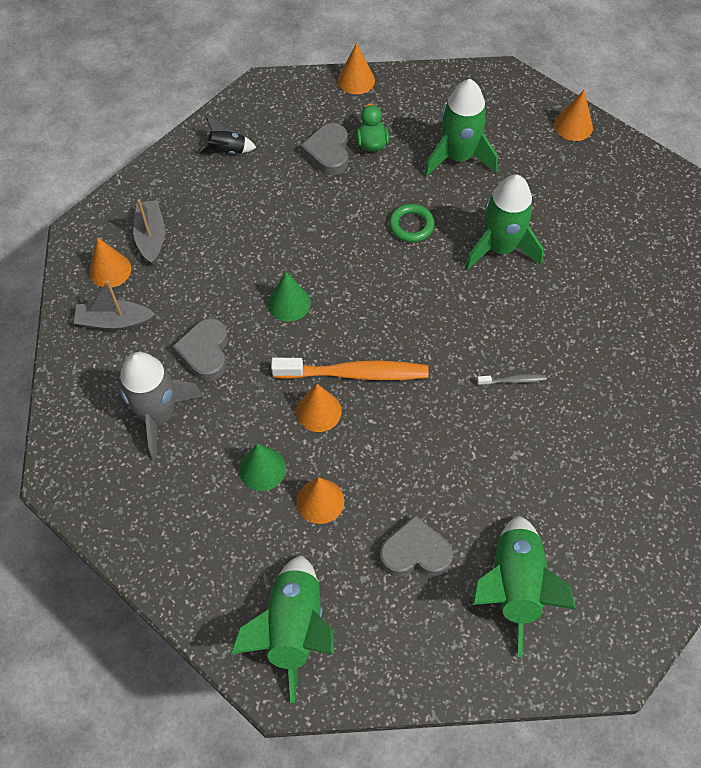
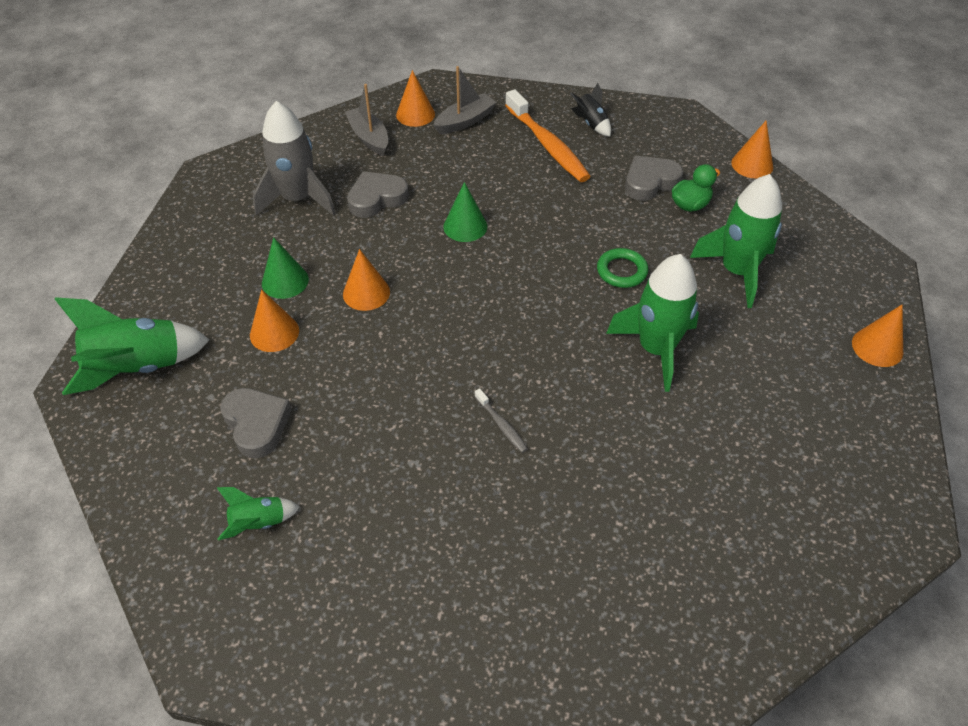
camera: 60 degrees right, 10 degrees down
(355, 373) = (423, 300): orange toothbrush -> orange toothbrush (547, 145)
(514, 586) = (259, 523): green rocket -> green rocket, size x0.51

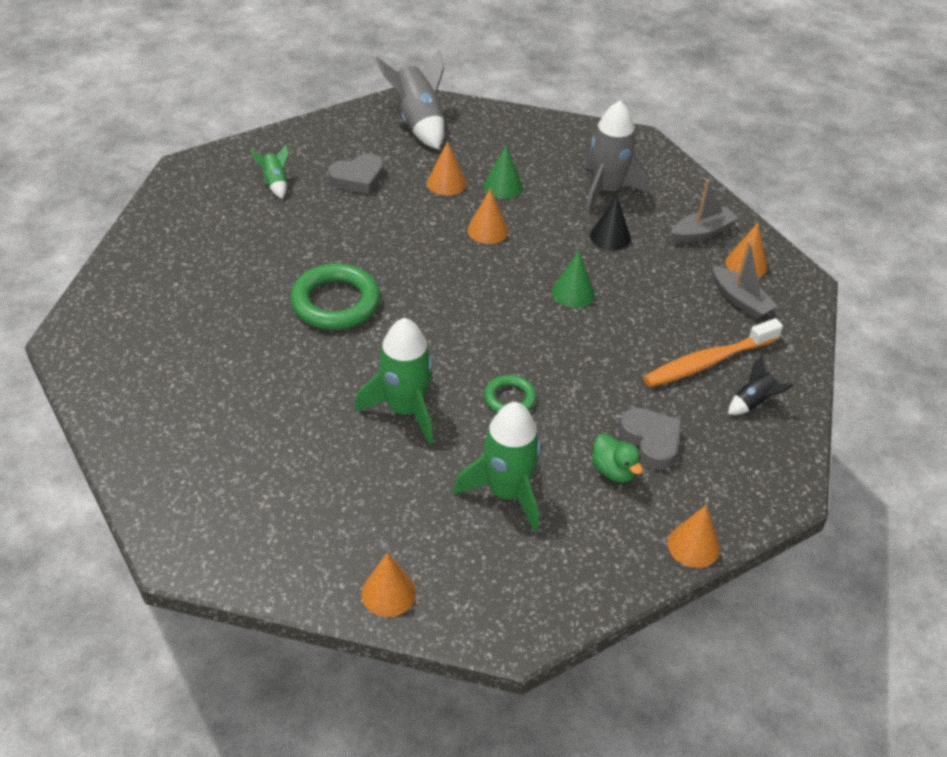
camera: 90 degrees right, 5 degrees down
(138, 368) = (418, 123): green rocket -> grey rocket
(376, 198) = (610, 237): grey heart -> black cone
(501, 425) = (335, 302): grey toothbrush -> green ring

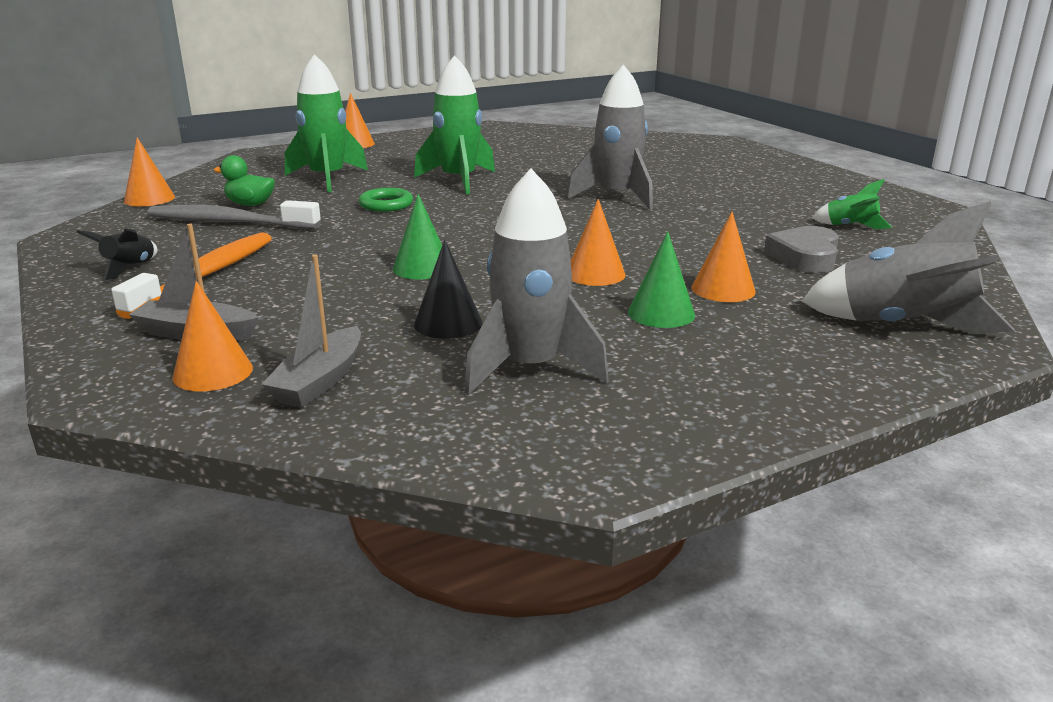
camera: 140 degrees right, 20 degrees down
(335, 302) = (617, 197): green ring -> grey rocket
(651, 441) = (229, 222): grey heart -> grey toothbrush

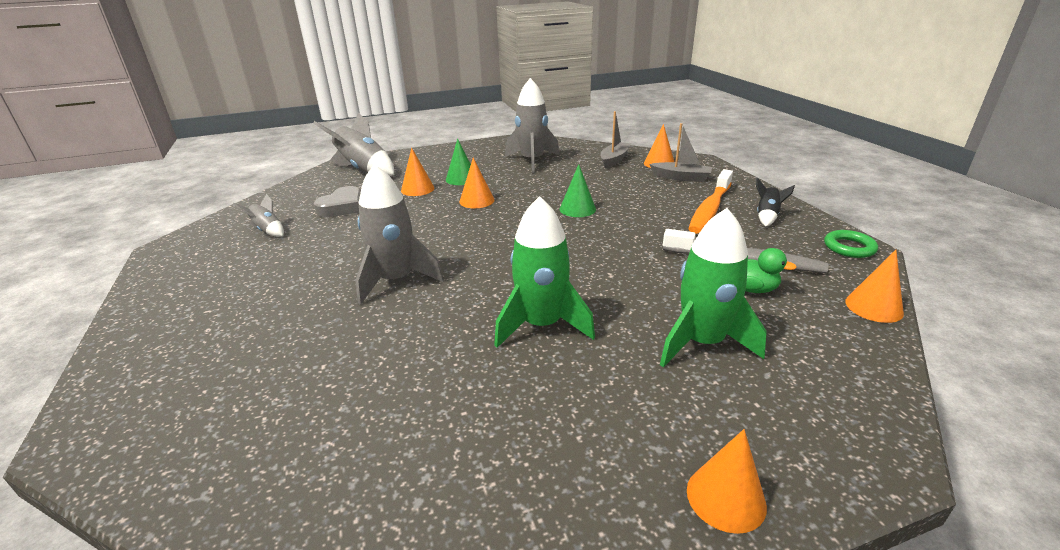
camera: 170 degrees left, 5 degrees up
(386, 204) = (616, 280): green ring -> green ring (849, 247)
(448, 323) = (563, 178): black cone -> none
(850, 226) = (267, 231): green rocket -> grey rocket

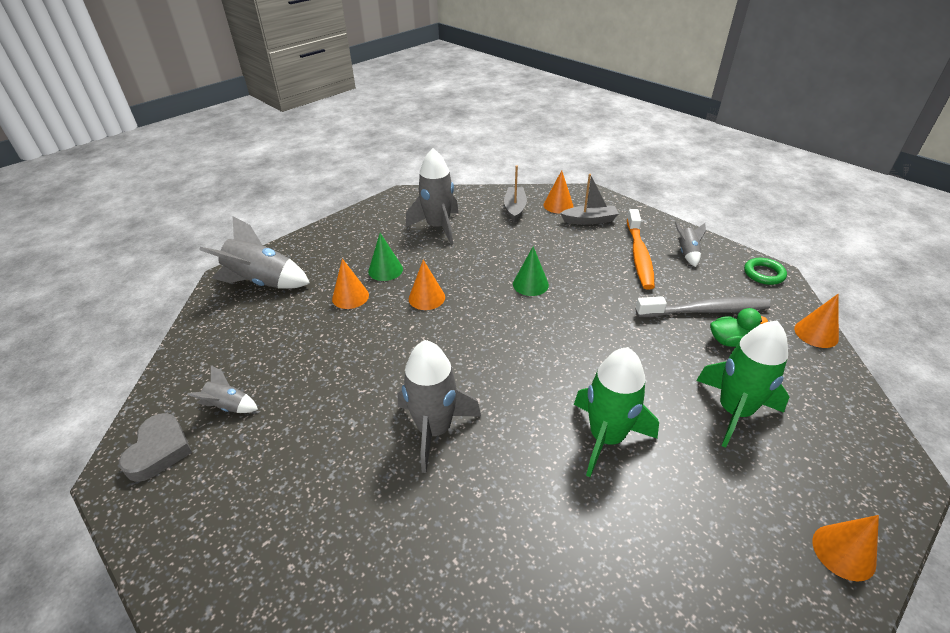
camera: 25 degrees left, 10 degrees up
(342, 207) = (287, 345): grey heart -> grey heart (159, 450)
(767, 216) = (687, 253): black rocket -> grey rocket

